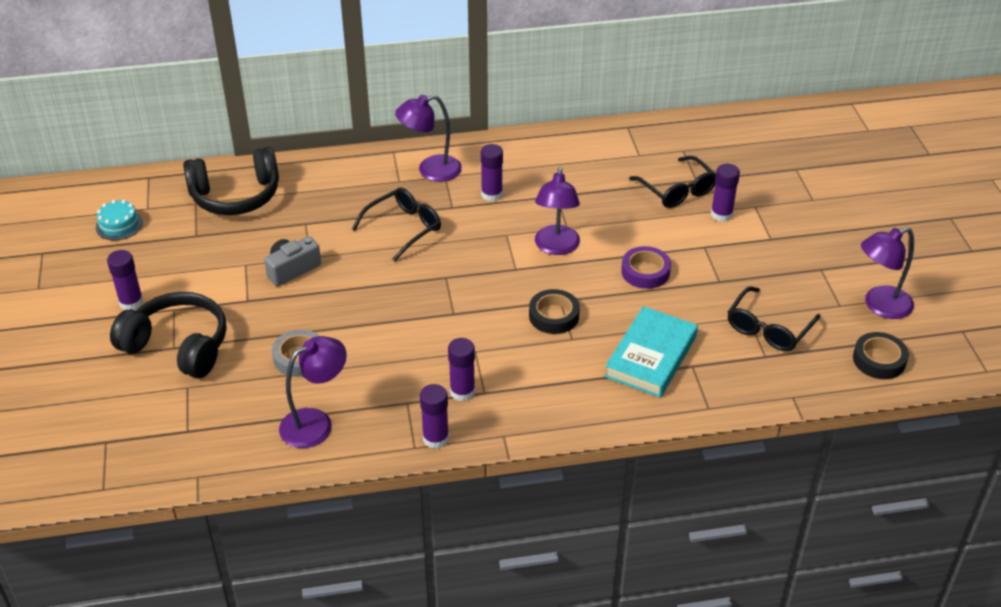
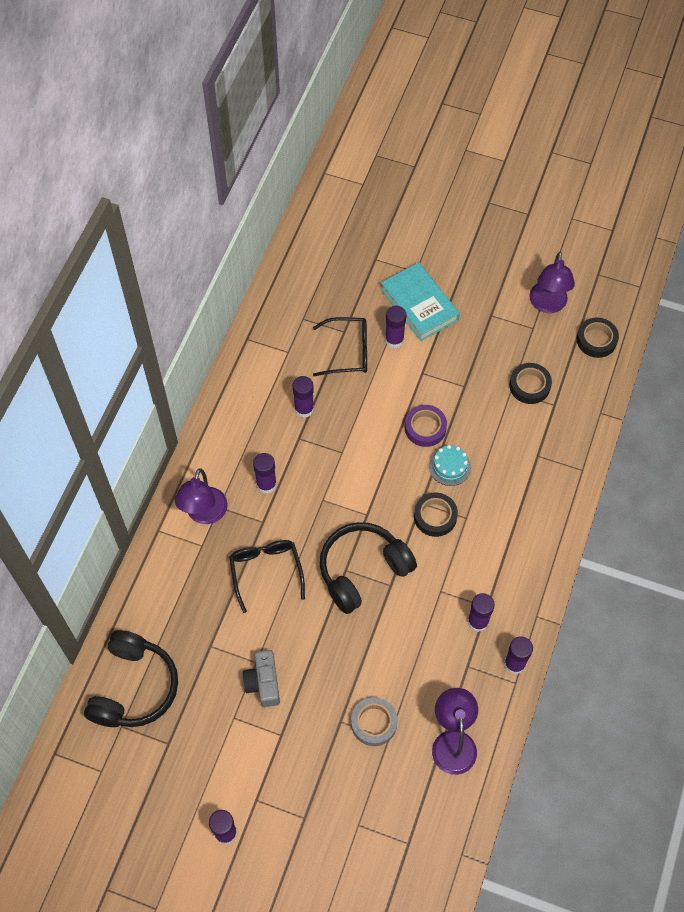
camera: 60 degrees left, 20 degrees up
(119, 225) = (110, 805): turquoise cake -> turquoise cake (449, 467)
(178, 346) = (305, 813): black headphones -> black headphones (362, 570)
(556, 247) = (360, 473): purple lamp -> none
(590, 187) = (304, 409): none -> purple glue stick
(651, 356) = (514, 476): turquoise book -> turquoise book (419, 304)
(768, 328) = (529, 386): black glasses -> black tape

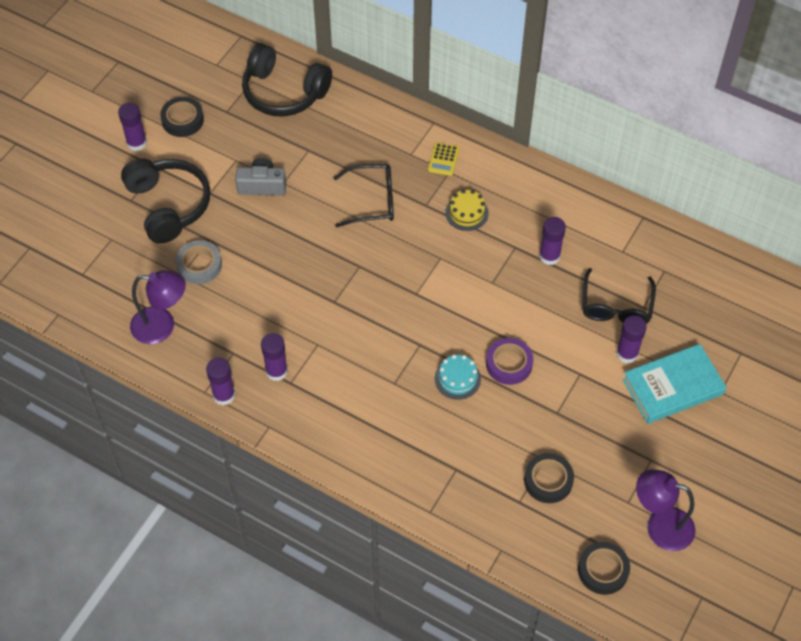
camera: 100 degrees right, 5 degrees down
(204, 514) = (443, 159): purple lamp -> yellow calculator
(266, 484) = (466, 213): purple glue stick -> yellow cake
(362, 570) = (355, 280): black headphones -> black headphones (168, 205)
(435, 516) = (401, 354): black tape -> black tape (182, 120)

